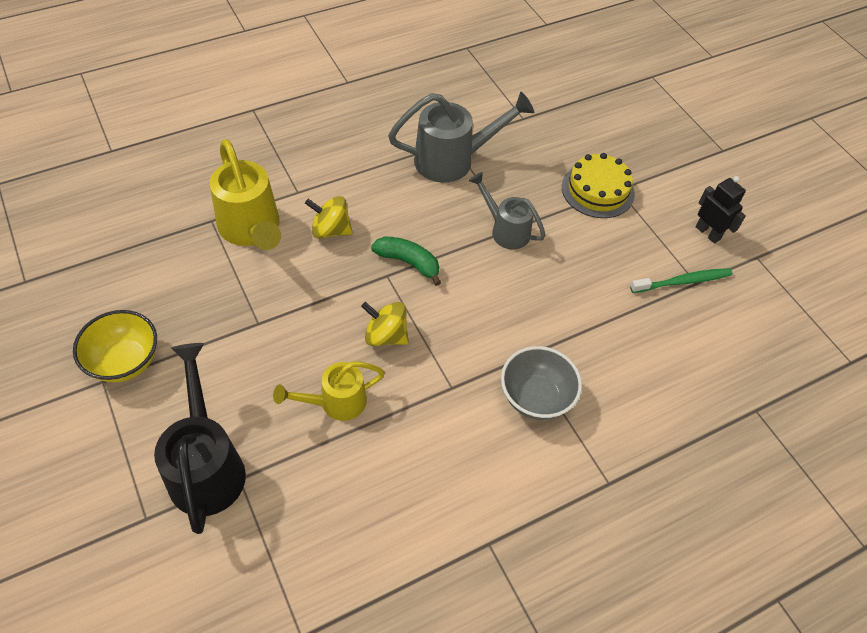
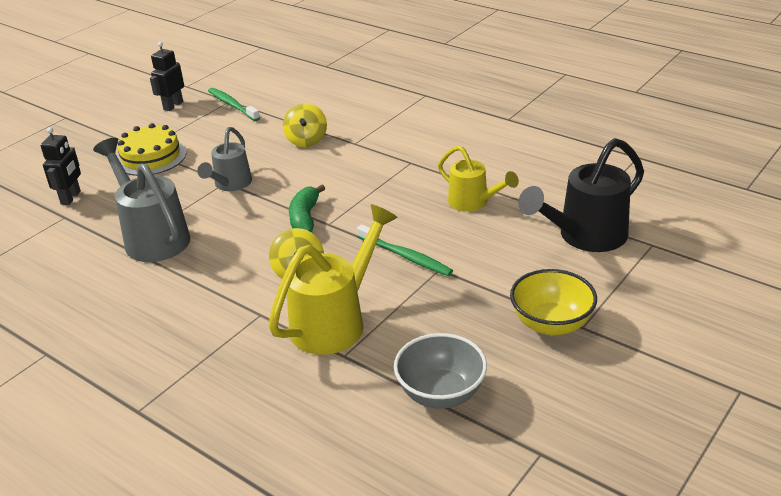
camera: 110 degrees left, 20 degrees down
(294, 308) = (405, 256): none -> green toothbrush
(386, 335) = (391, 203): yellow spinning top -> yellow spinning top (306, 140)
(535, 397) = (387, 131): grey bowl -> grey bowl (441, 393)
(553, 127) = (71, 198): none -> black robot

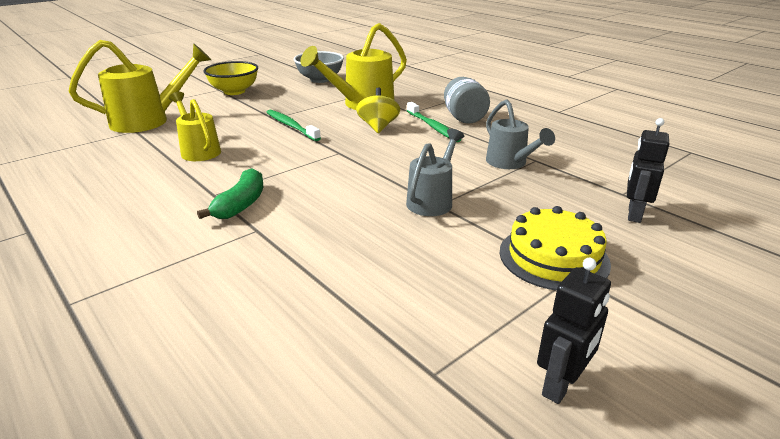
camera: 170 degrees left, 5 degrees down
(153, 237) = (509, 163): grey watering can -> grey watering can, size x0.63
(188, 312) = (464, 118): none -> grey jar
(232, 105) = (427, 356): green toothbrush -> green toothbrush (433, 127)
(305, 218) = (359, 159): green banana -> green banana (241, 204)
(306, 140) = (319, 245): yellow spinning top -> none
(585, 236) = (148, 121): black watering can -> yellow watering can

